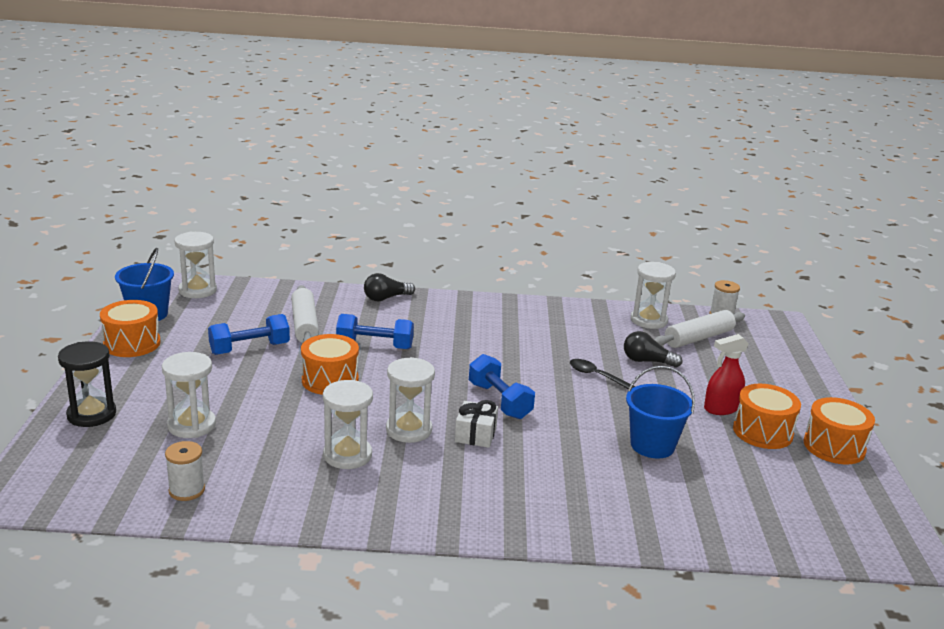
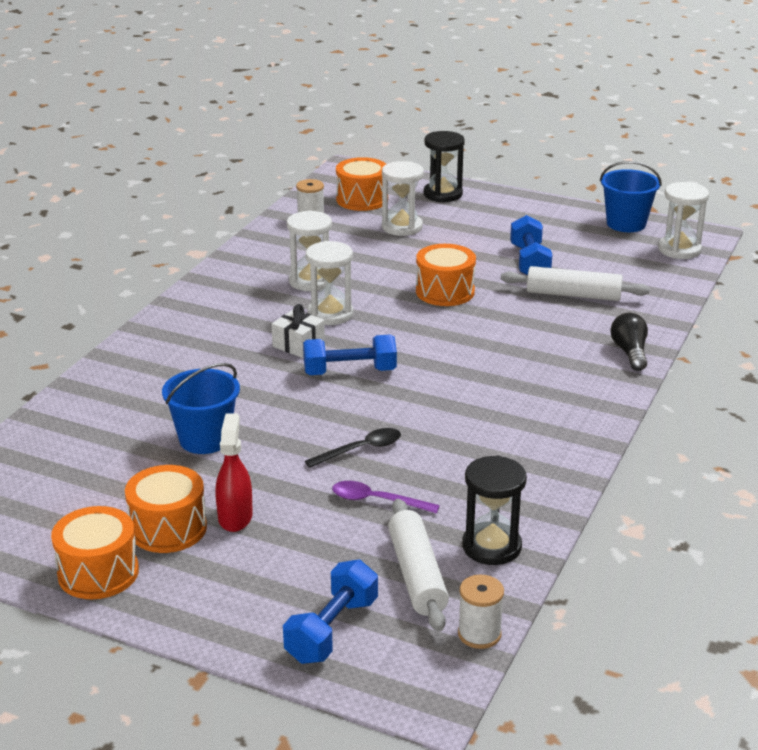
camera: 115 degrees right, 5 degrees up
(132, 343) = (563, 214): orange drum -> orange drum (362, 199)
(375, 346) = (506, 325): blue dumbbell -> blue dumbbell (332, 630)
(647, 361) = (377, 501): black light bulb -> purple spoon
(648, 320) = (491, 546): white hourglass -> black hourglass

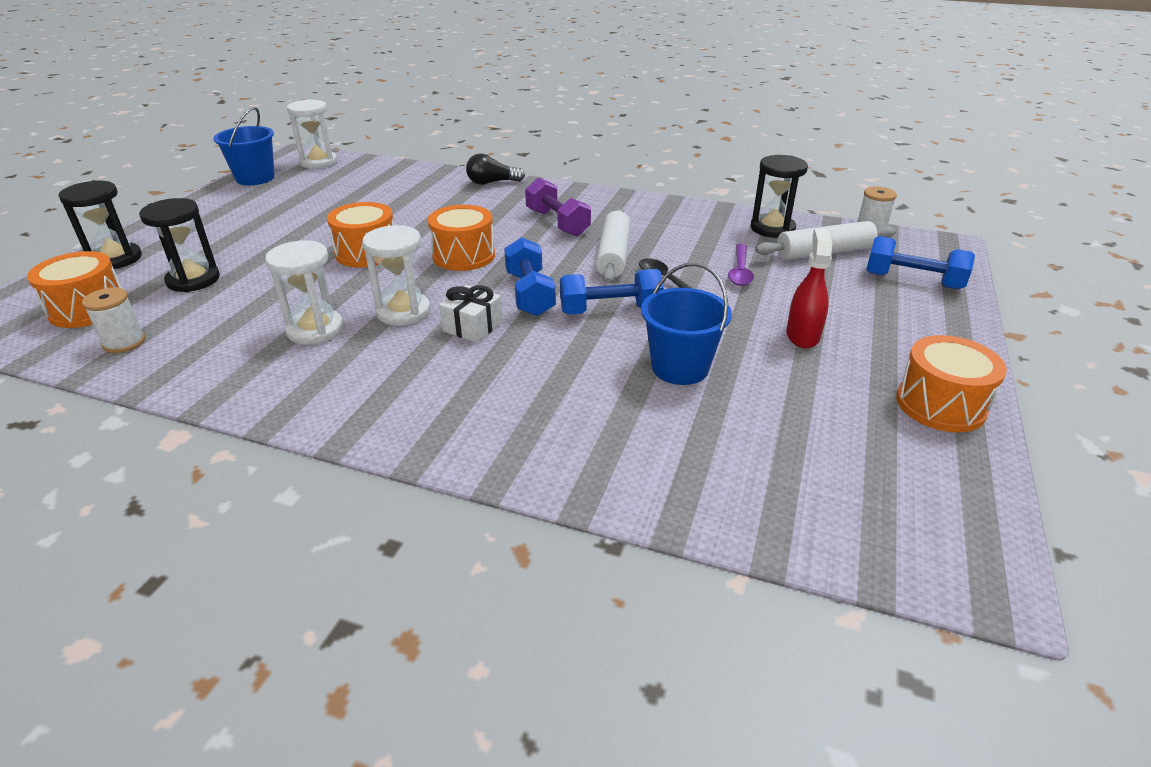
camera: 95 degrees left, 5 degrees up
(168, 528) = (843, 371): orange drum -> orange drum (464, 256)
(235, 517) = (802, 335): red spray bottle -> red spray bottle turned 105 degrees clockwise
(402, 227) = (193, 280): white hourglass -> black hourglass
(511, 392) = (557, 223): none -> purple dumbbell
(529, 262) = (316, 216): blue dumbbell -> blue dumbbell (610, 310)
(573, 295) = (389, 199): white rolling pin -> white rolling pin (613, 255)

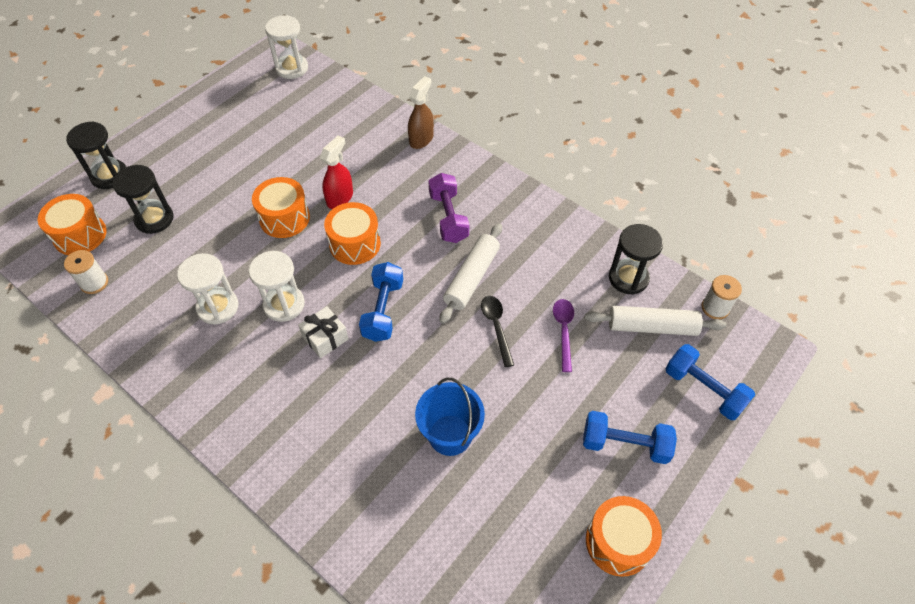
camera: 20 degrees right, 20 degrees up
(255, 178) = (235, 82): blue bucket -> none
(492, 183) = (421, 139): black light bulb -> brown spray bottle
(610, 310) = (433, 350): blue dumbbell -> blue dumbbell (625, 444)
(740, 271) = (563, 331): purple spoon -> purple spoon turned 150 degrees clockwise
(802, 335) = (564, 429): red spray bottle -> red spray bottle (340, 198)

